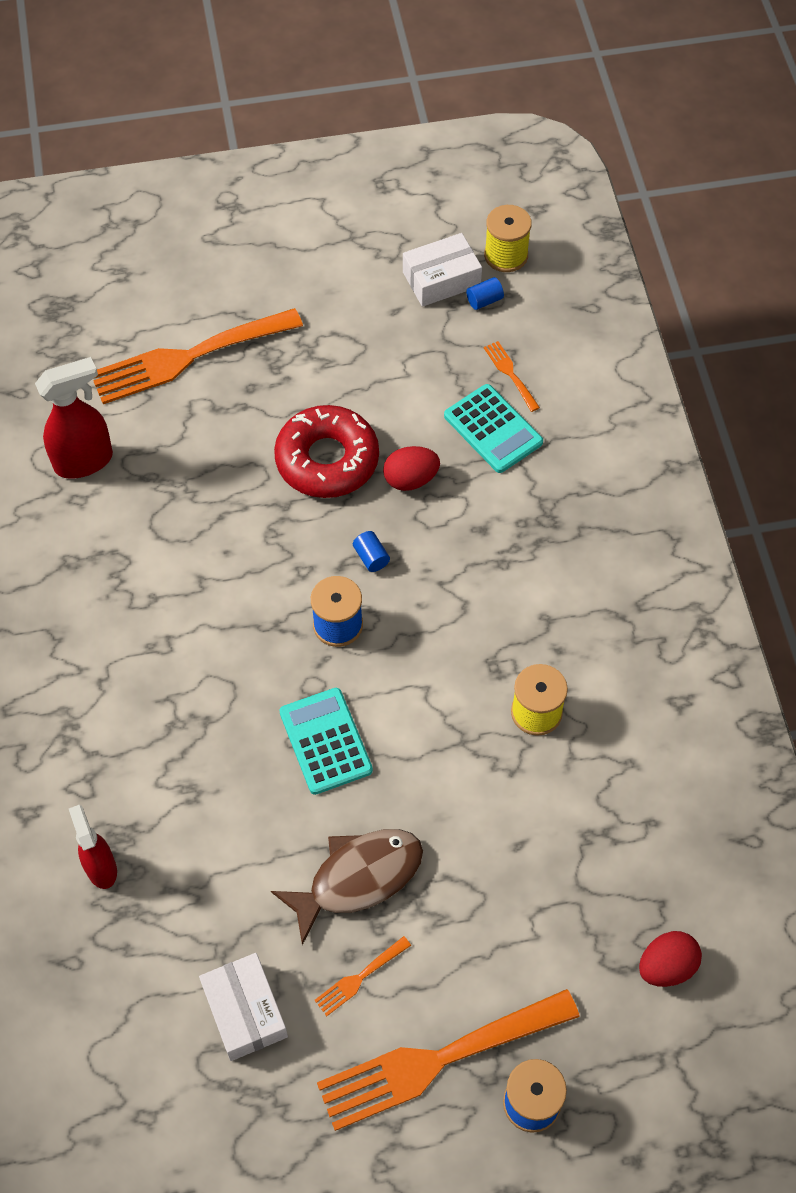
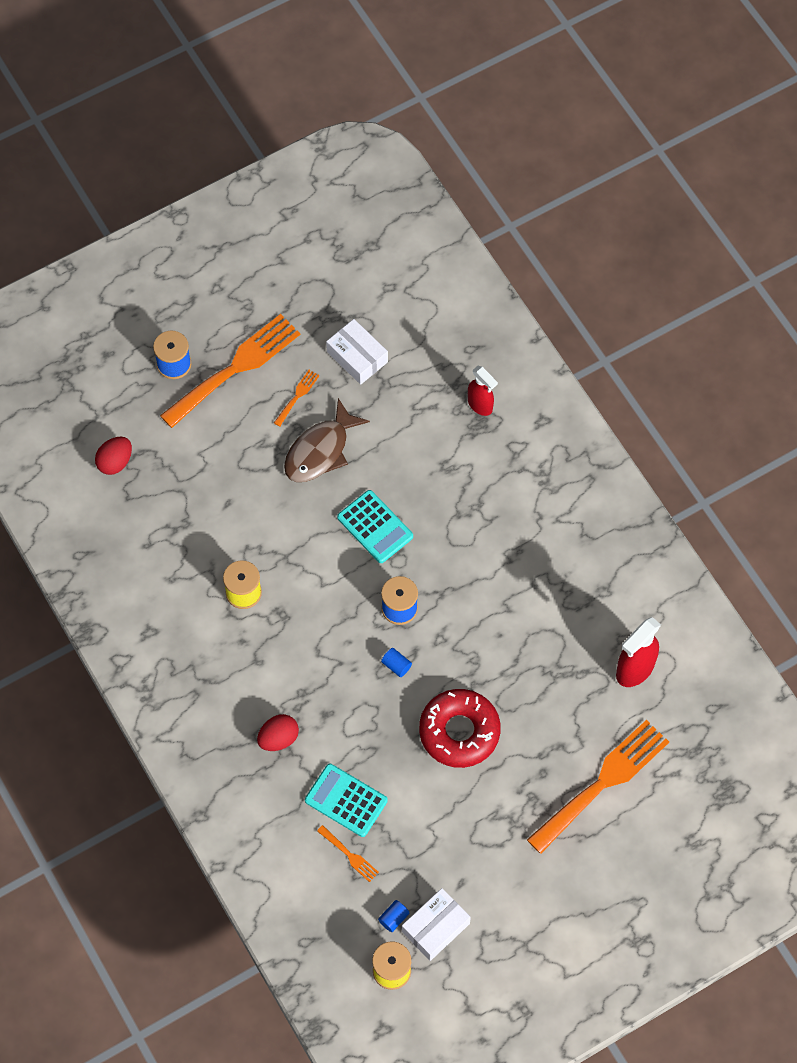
camera: 160 degrees right, 5 degrees up
(410, 479) = (392, 737): red egg -> red egg (278, 738)

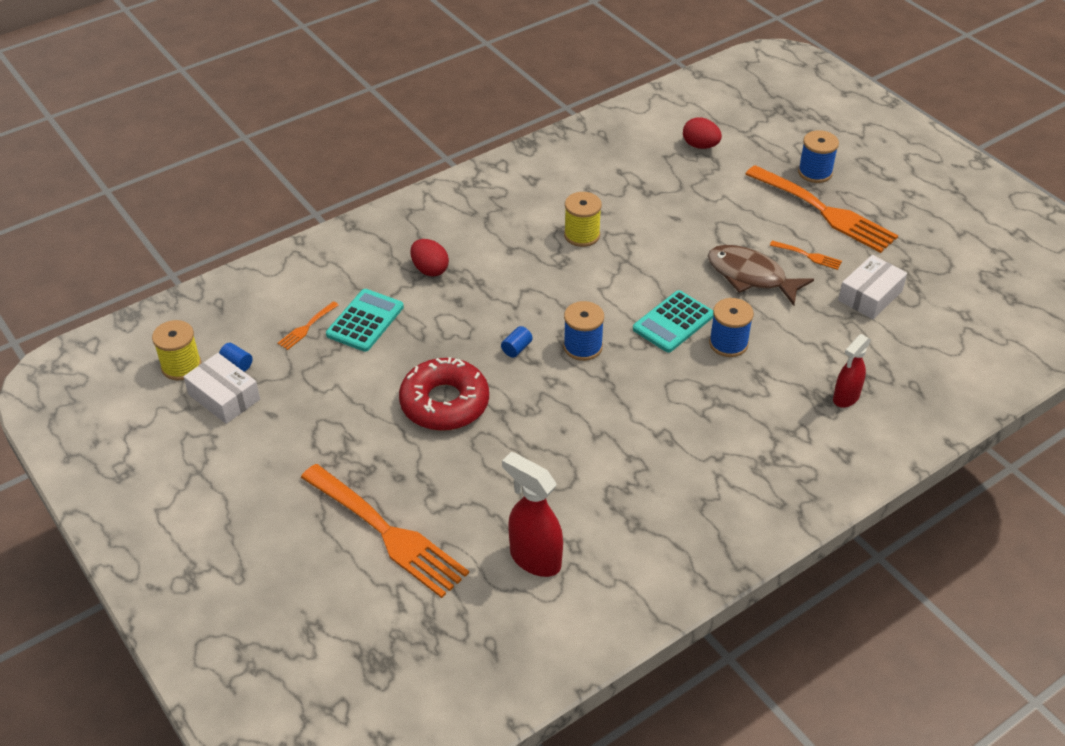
camera: 85 degrees right, 20 degrees down
(406, 485) = (728, 343): none -> blue spool

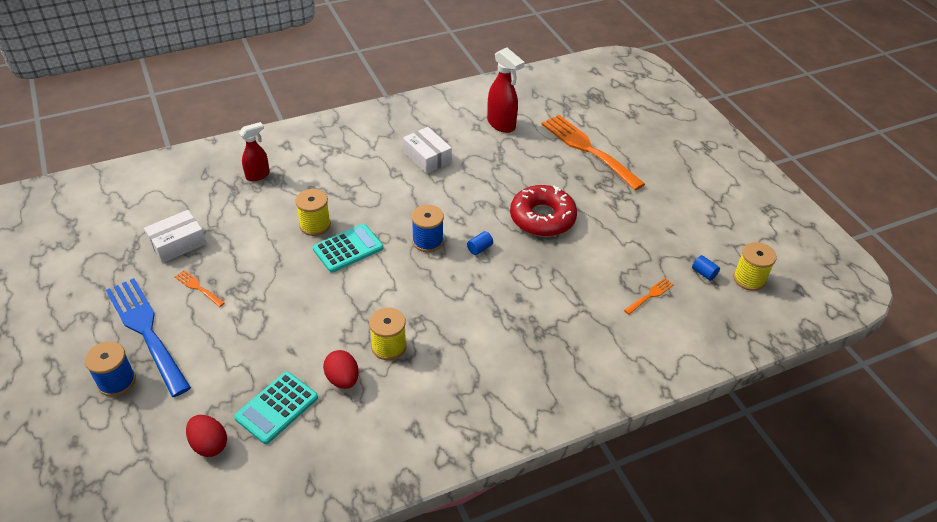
camera: 170 degrees left, 0 degrees up
(224, 397) = (709, 249): white box -> white box (427, 157)
(365, 321) = (600, 293): turquoise calculator -> turquoise calculator (277, 408)
(430, 269) = (540, 334): red egg -> red egg (342, 379)
(728, 343) = (315, 225): blue spool -> yellow spool
(751, 276) = (261, 277): brown fish -> none
(825, 211) = (146, 331): orange fork -> blue fork

